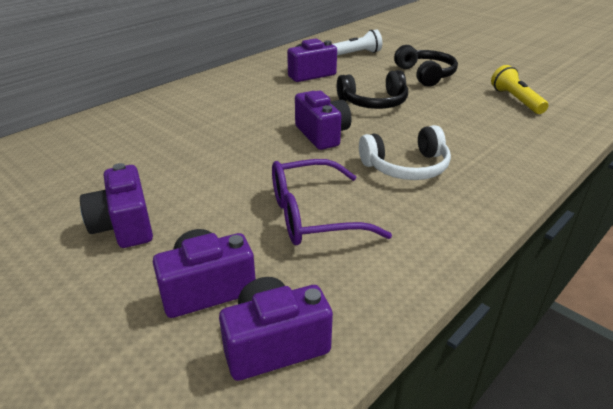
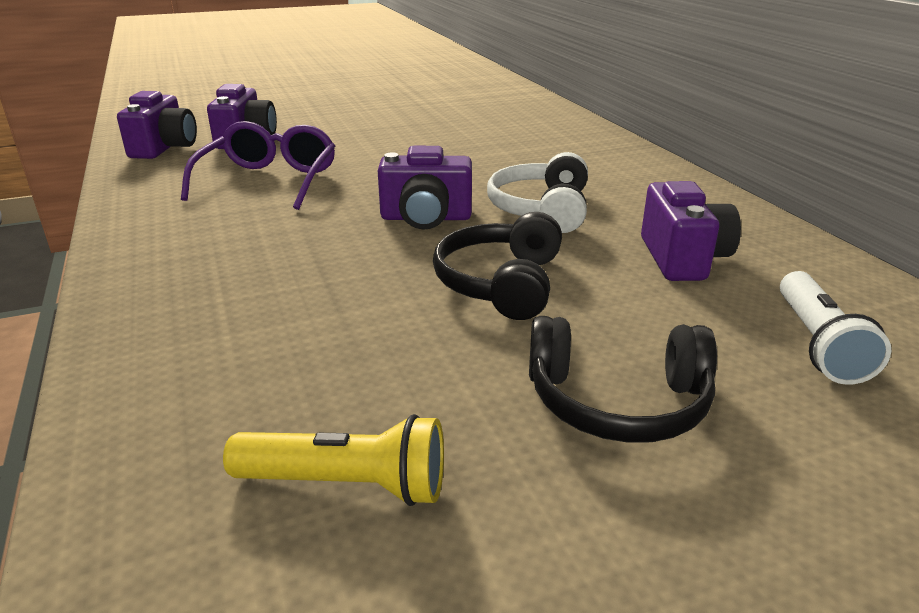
camera: 115 degrees right, 5 degrees down
(124, 226) = (360, 125): purple camera -> none
(406, 167) = (277, 246): white headphones -> white headphones (541, 209)

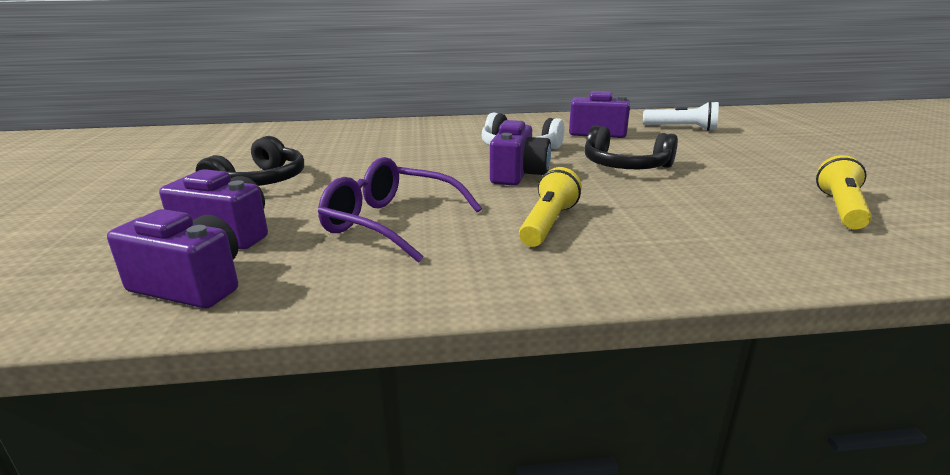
camera: 75 degrees left, 5 degrees down
(269, 244) = (548, 223): none -> yellow flashlight
(617, 402) = (741, 159): black headphones -> black headphones (260, 182)

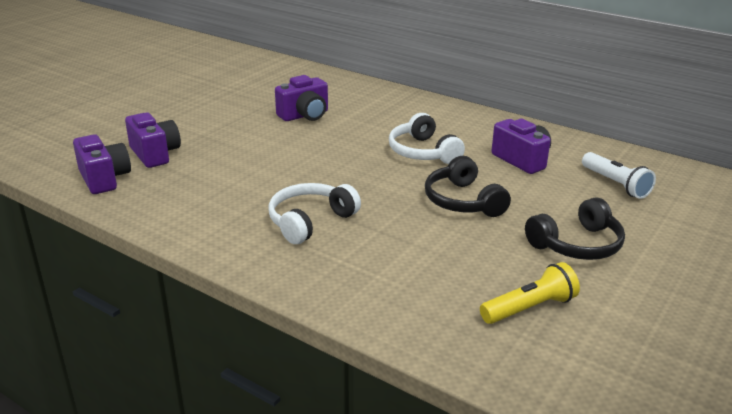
camera: 40 degrees right, 5 degrees up
(260, 182) = (221, 120): black headphones -> black headphones (577, 244)
(391, 223) = (234, 181): purple glasses -> none
(518, 175) = (371, 176): purple camera -> purple camera (305, 115)
(548, 223) = (310, 221): yellow flashlight -> white headphones

